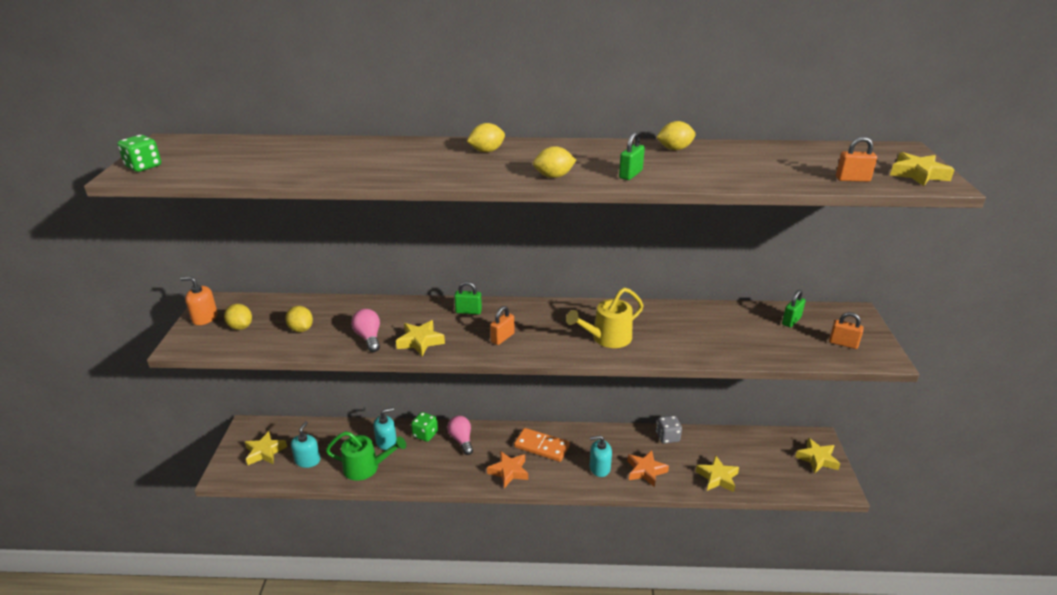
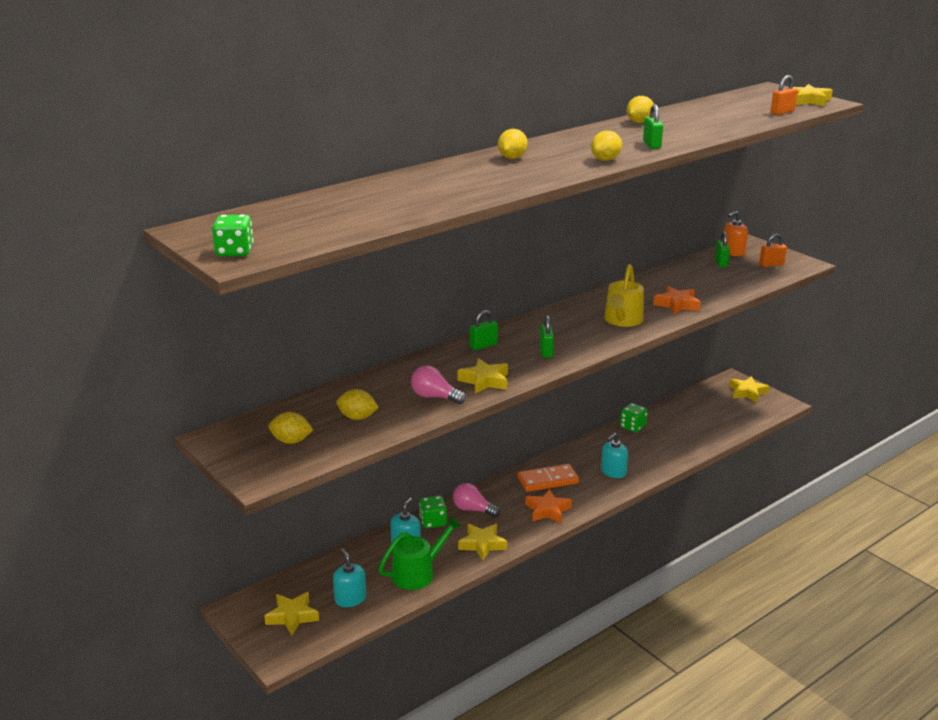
camera: 40 degrees left, 5 degrees down
(205, 318) = (234, 451): orange soap dispenser -> orange soap dispenser (733, 252)
(502, 338) = (546, 351): orange padlock -> green padlock
(646, 471) = (649, 457): orange star -> orange star (677, 304)
(667, 437) = (632, 427): grey dice -> green dice
(717, 477) = (702, 436): yellow star -> yellow star (482, 544)

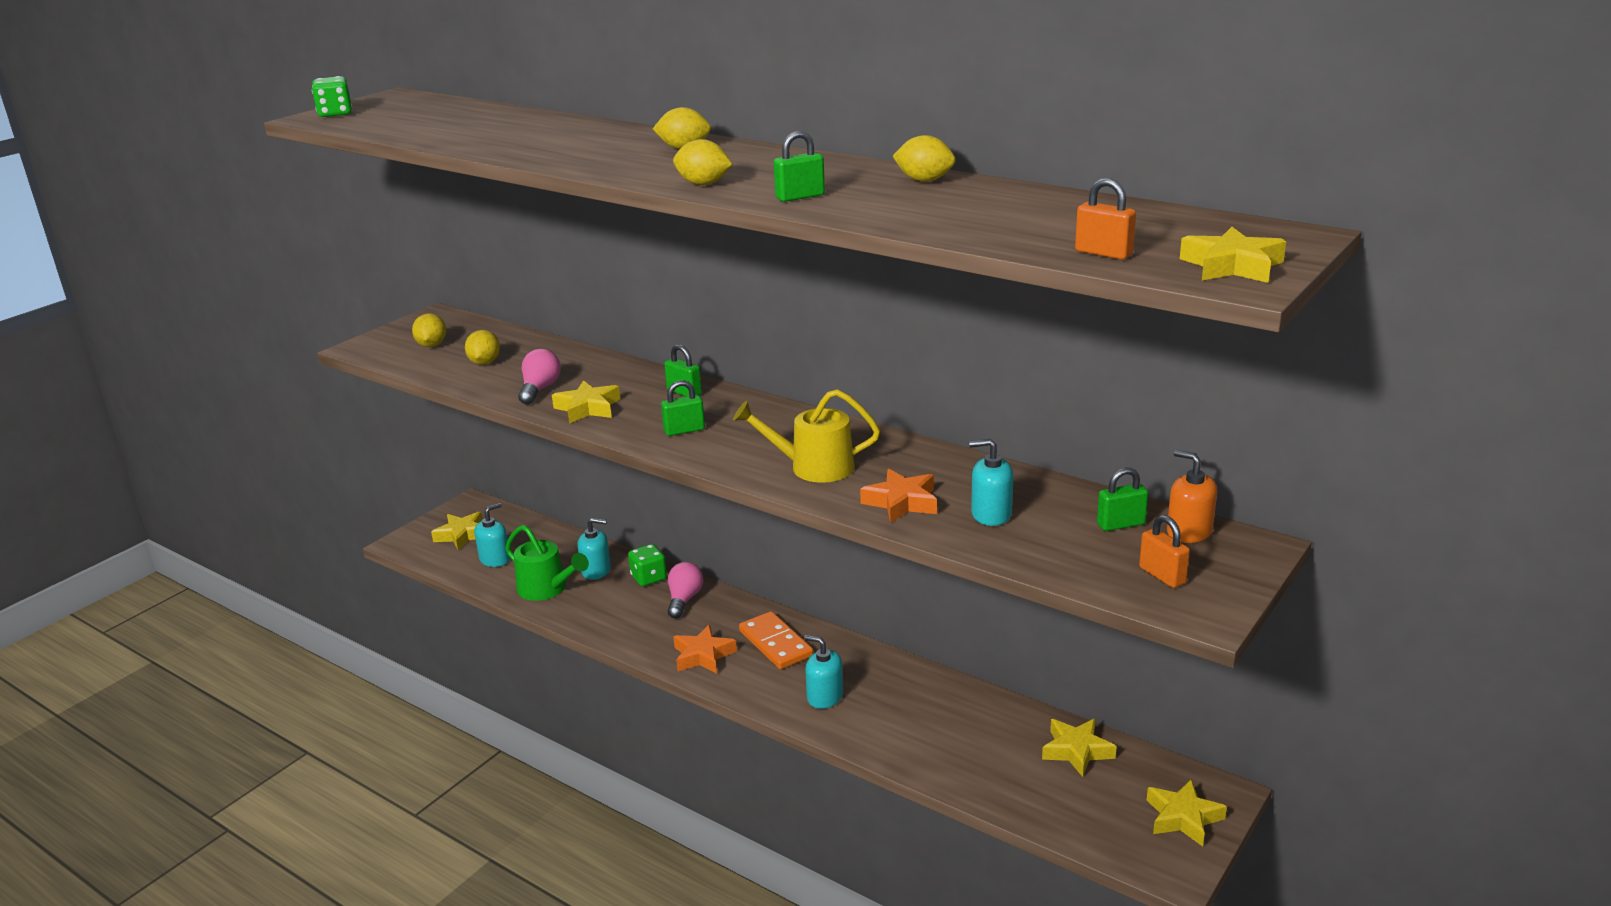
camera: 75 degrees right, 0 degrees up
(482, 544) = (613, 620): yellow star -> yellow star (1076, 751)
(632, 427) = (967, 697): green dice -> none
(699, 287) = (991, 514): none -> turquoise soap dispenser

